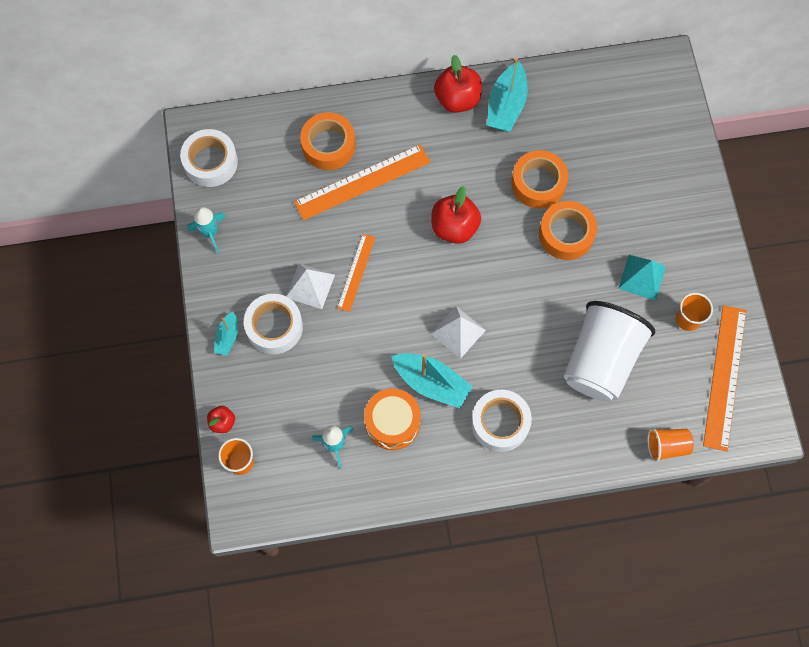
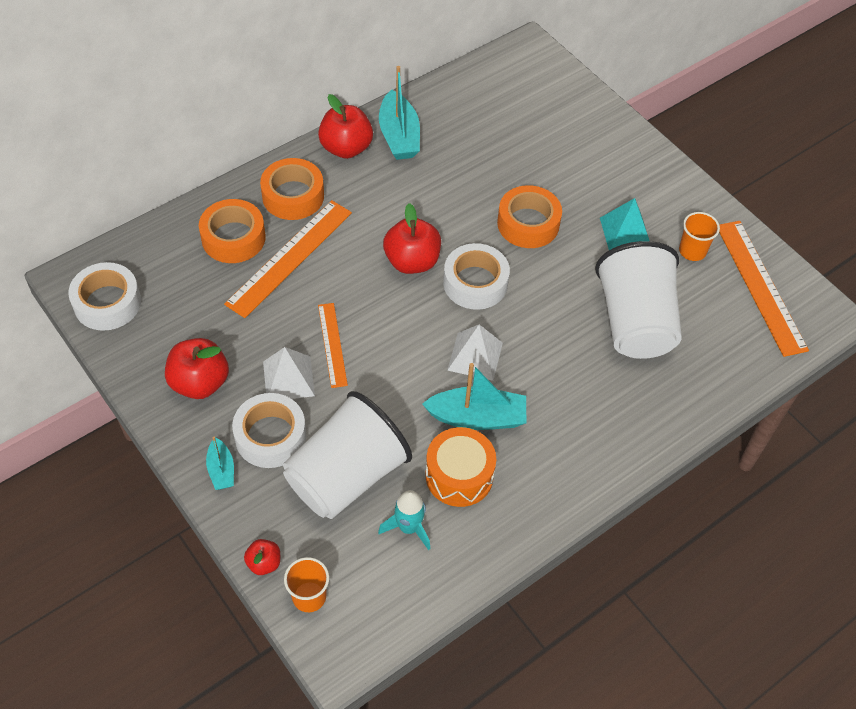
camera: 30 degrees left, 15 degrees down
(210, 233) = (144, 372): turquoise rocket -> none
(245, 260) = (200, 383): none -> red apple
(312, 384) = (346, 476): none -> white cup
(500, 423) = (572, 424): white tape -> white tape (475, 283)
(538, 183) = (472, 190): orange tape -> orange tape (293, 196)
(666, 446) = (750, 372): orange cup -> none

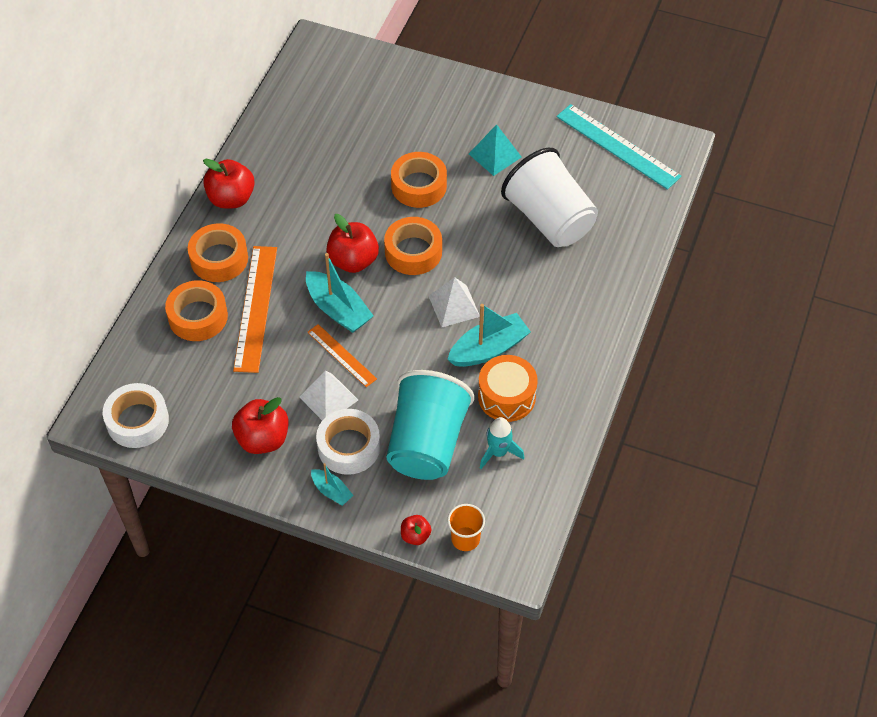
camera: 30 degrees left, 0 degrees up
(346, 476) = (427, 443): white cup -> turquoise cup
(399, 136) = (266, 167): turquoise boat -> turquoise boat (338, 310)
(475, 283) = (413, 252): white tape -> orange tape
(692, 251) = (552, 144): orange cup -> none
(760, 286) = (617, 146): orange ruler -> turquoise ruler

